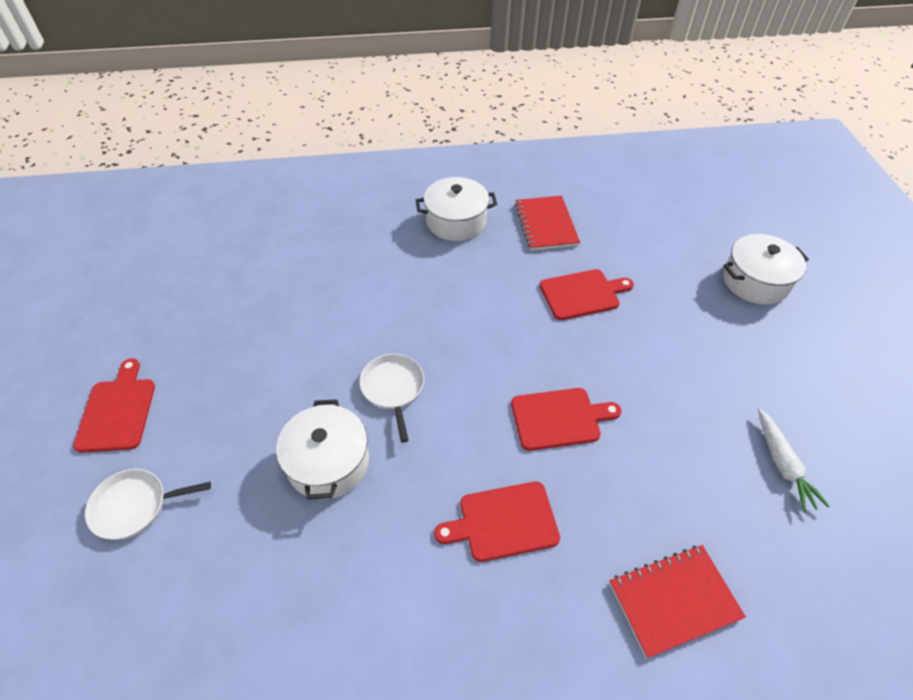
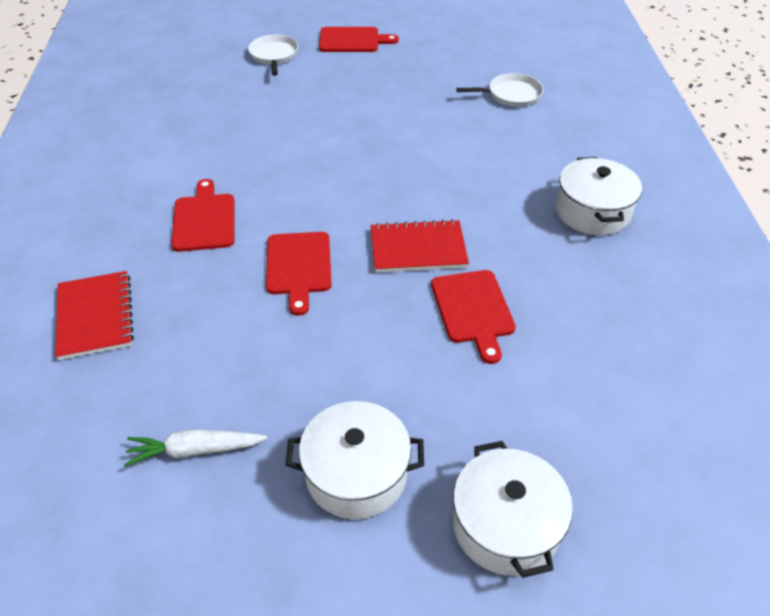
camera: 95 degrees right, 5 degrees down
(328, 462) = (286, 130): white pot -> white pot (356, 474)
(393, 388) = (352, 162): white pan -> white pan (511, 94)
(545, 224) = (601, 291): red notebook -> red notebook (418, 248)

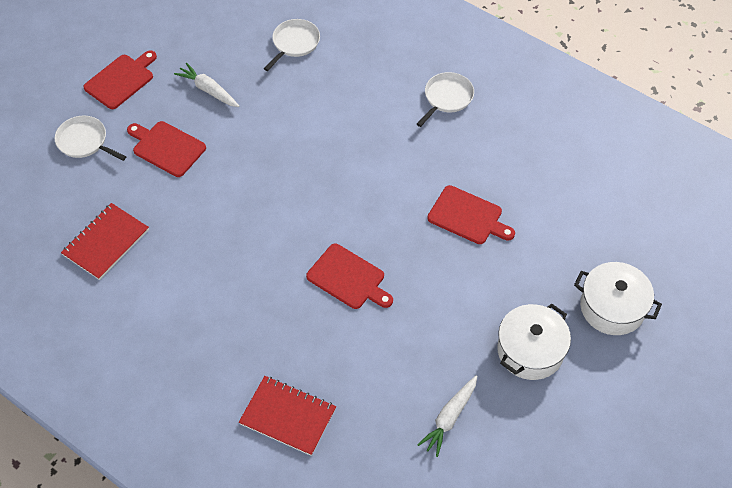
camera: 50 degrees left, 10 degrees up
(204, 220) = (248, 303): red cutting board -> red cutting board (167, 148)
(400, 81) = (208, 90): none -> white carrot
(418, 248) = (393, 206): red notebook -> red notebook (106, 242)
(592, 212) = (447, 97): white pot -> white pan

